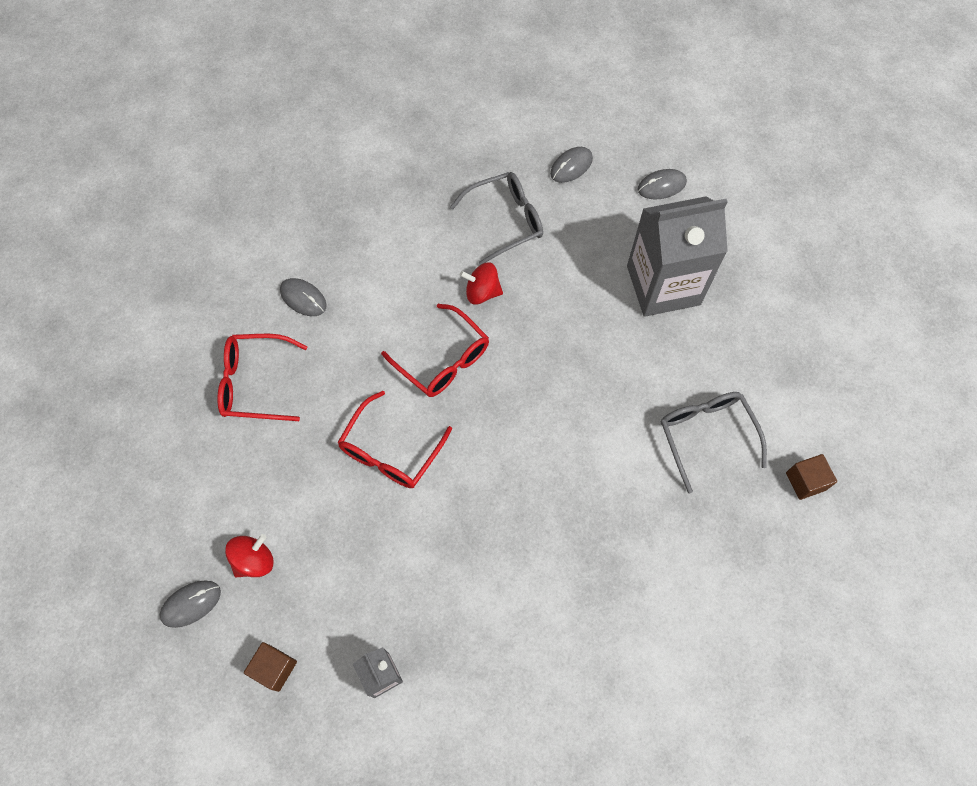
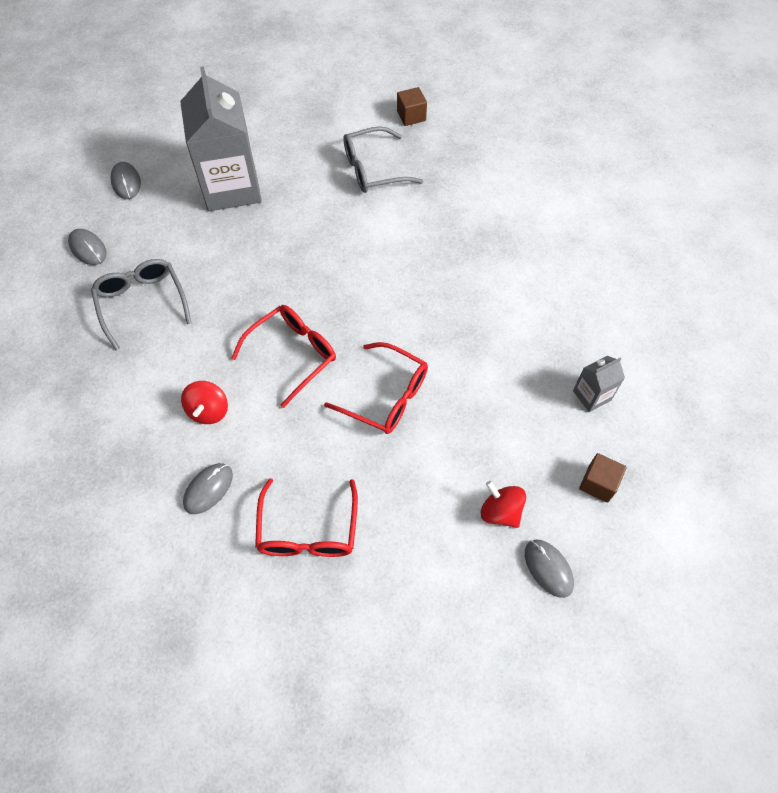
camera: 90 degrees left, 5 degrees down
(482, 292) = (222, 323): red spinning top -> red spinning top (208, 411)

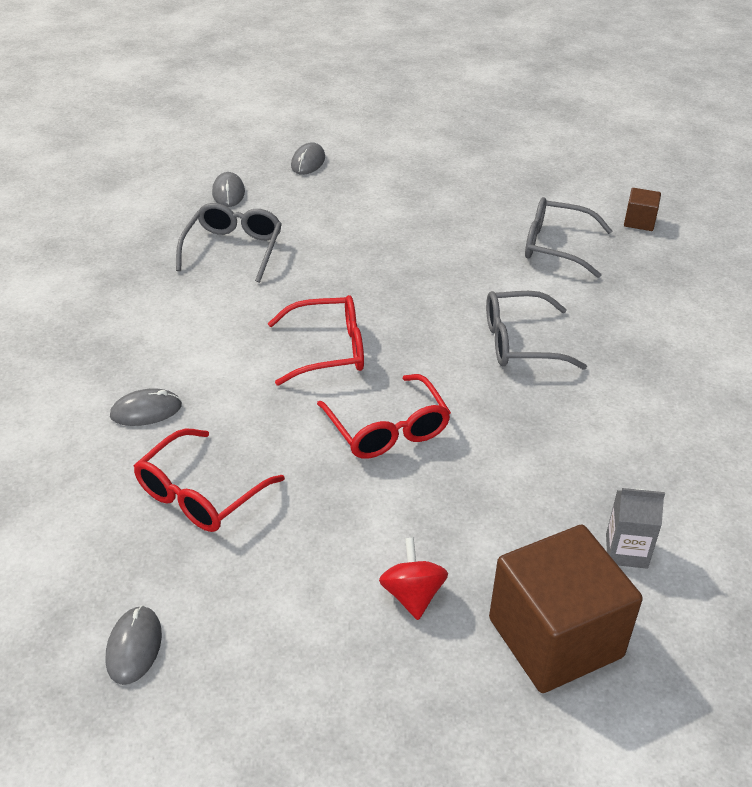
camera: 35 degrees right, 20 degrees down
(208, 411) = (208, 353): red spinning top -> none
(231, 187) = (399, 203): grey carton -> none
(413, 270) = (520, 342): none -> grey glasses
(548, 568) = (416, 680): grey mouse -> grey mouse (134, 647)
(598, 483) = (555, 637): brown cube -> brown cube, size x2.24

